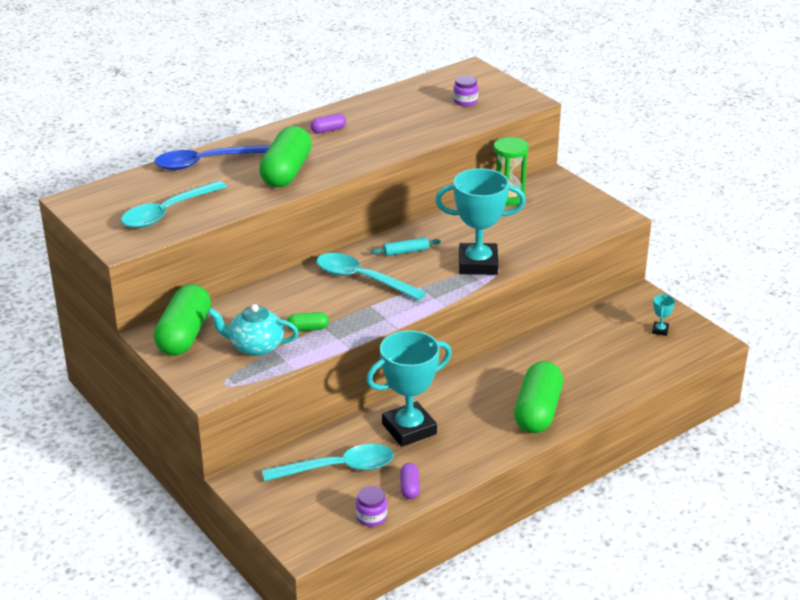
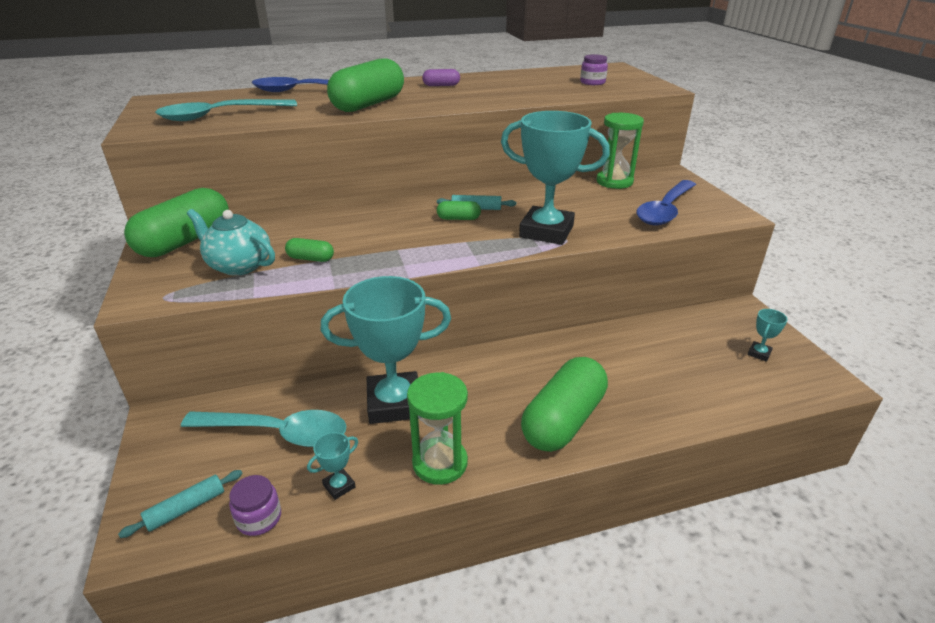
camera: 20 degrees right, 0 degrees up
(317, 524) = (186, 508): none -> turquoise rolling pin
(362, 279) = (411, 224): turquoise spoon -> none
(398, 265) = (458, 218): none -> green capsule
(409, 487) = (339, 486): purple capsule -> turquoise trophy
(468, 458) = (440, 463): none -> green hourglass
(563, 222) = (665, 210): none -> blue spoon

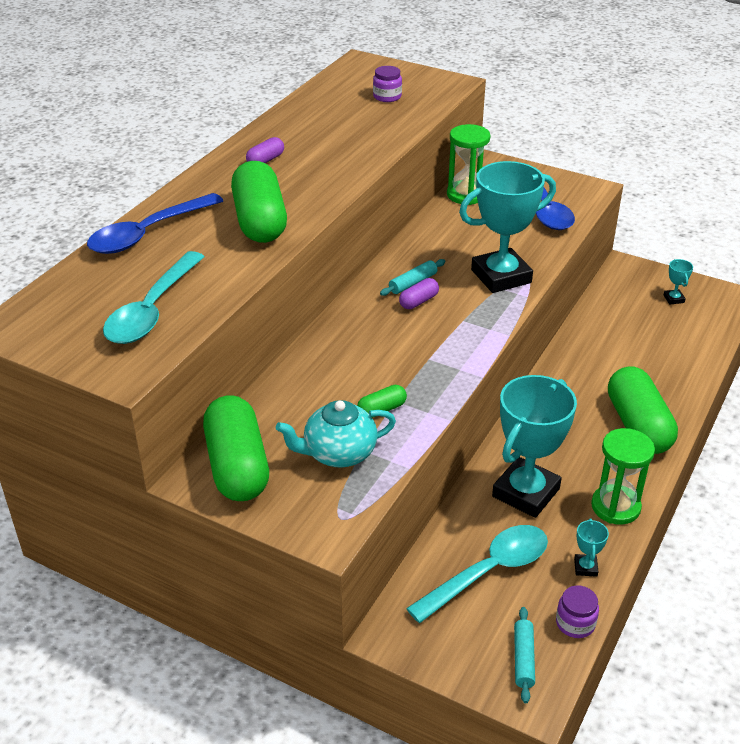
camera: 45 degrees left, 5 degrees up
(458, 218) = (418, 301): green capsule -> purple capsule

